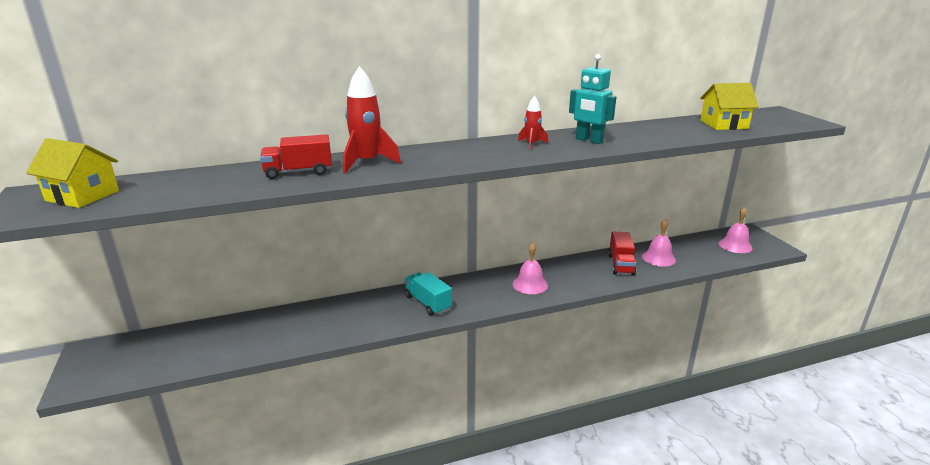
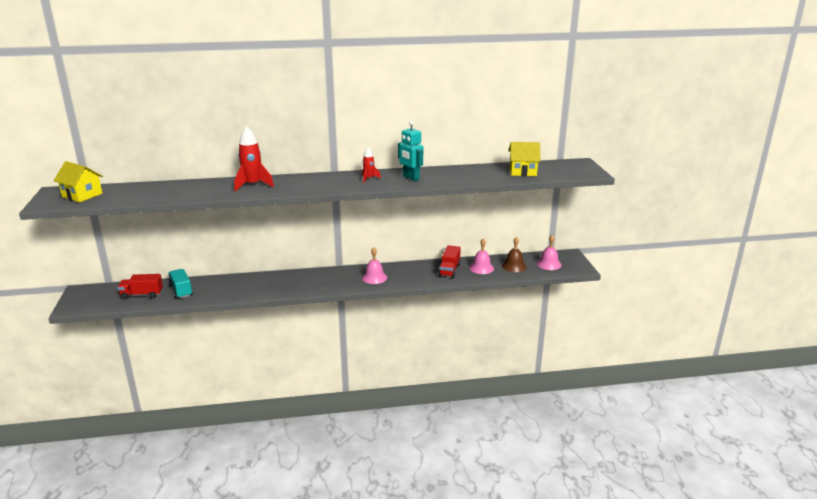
camera: 10 degrees right, 0 degrees up
(298, 172) = (208, 188): red truck -> red truck (142, 295)
(428, 303) = (297, 283): turquoise truck -> turquoise truck (181, 290)
(696, 252) = (514, 266): none -> brown bell

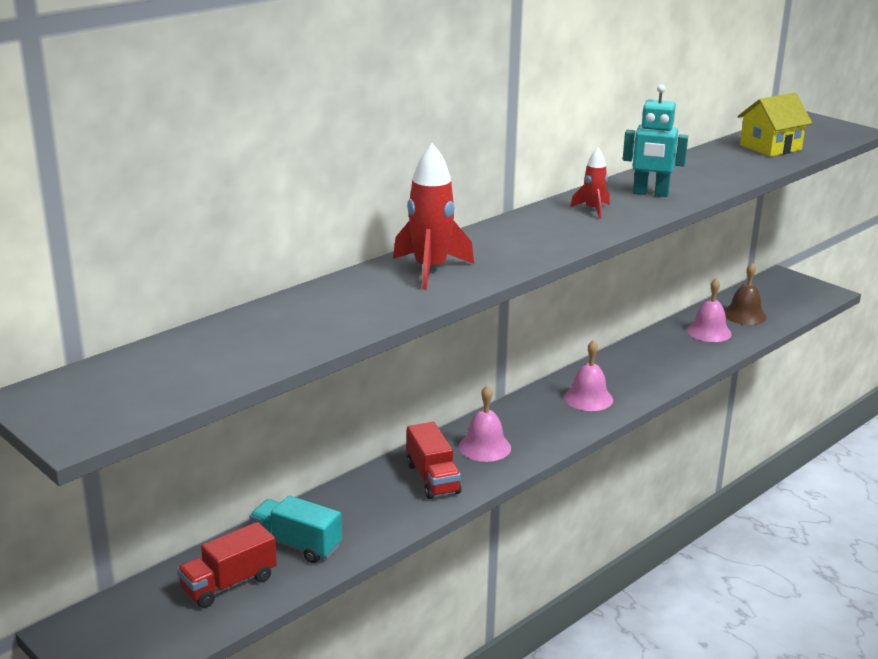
camera: 35 degrees left, 0 degrees up
(82, 195) = (124, 386): yellow house -> none
(449, 270) = (673, 349): red truck -> red truck (432, 478)
(549, 264) = (780, 298): pink bell -> pink bell (484, 447)

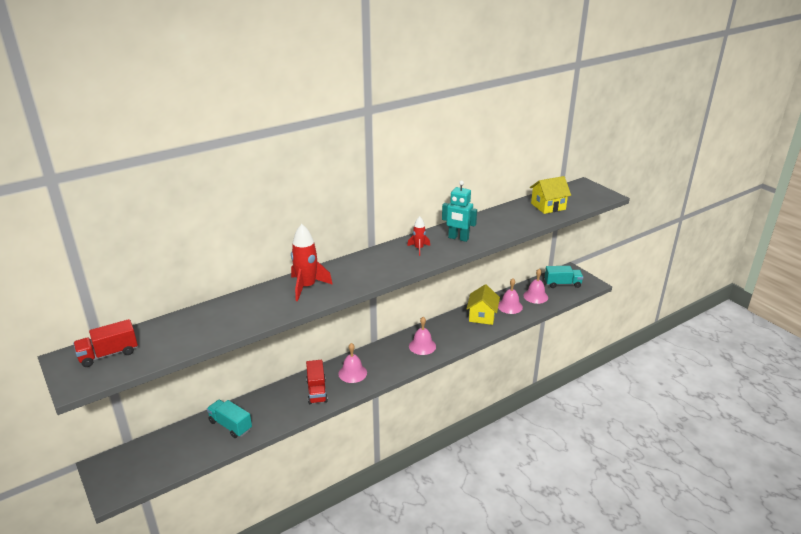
camera: 10 degrees right, 5 degrees up
(229, 584) = (188, 446): red truck -> red truck (108, 354)
(669, 348) = (482, 316): none -> yellow house
(744, 315) = (535, 296): brown bell -> pink bell
(779, 295) = (562, 284): none -> turquoise truck

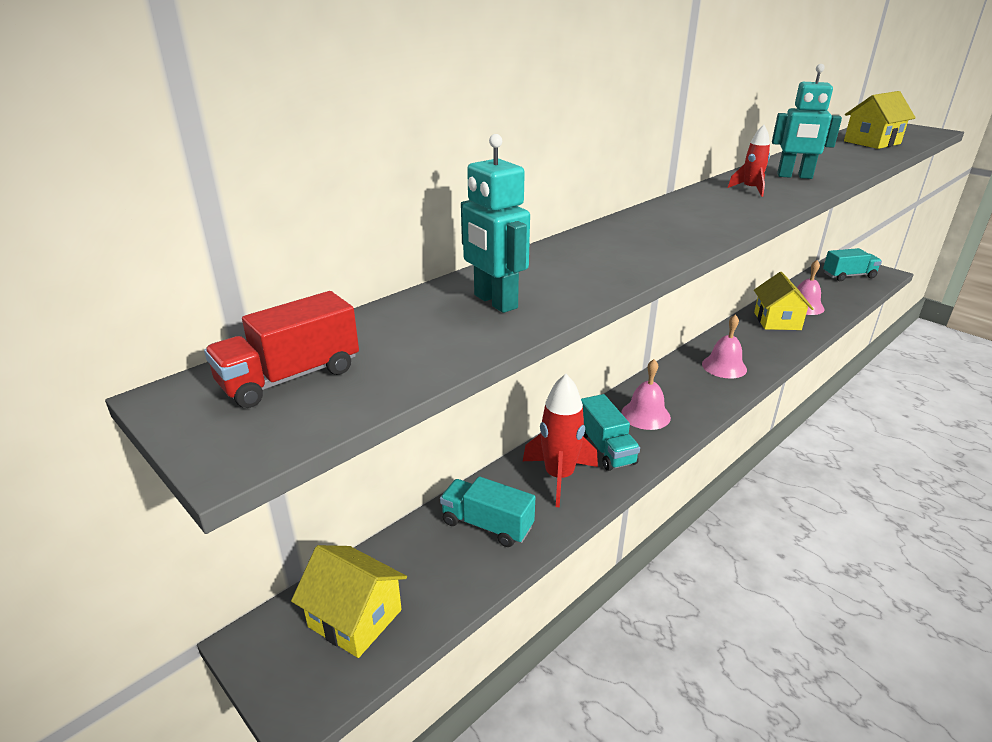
camera: 10 degrees left, 0 degrees up
(148, 461) = (355, 618): none -> yellow house
(216, 321) = (495, 302): none -> turquoise robot
(307, 287) = (620, 243): red rocket -> red rocket (559, 477)
(317, 391) = (605, 448): red truck -> turquoise truck
(535, 296) = (827, 292): pink bell -> none

